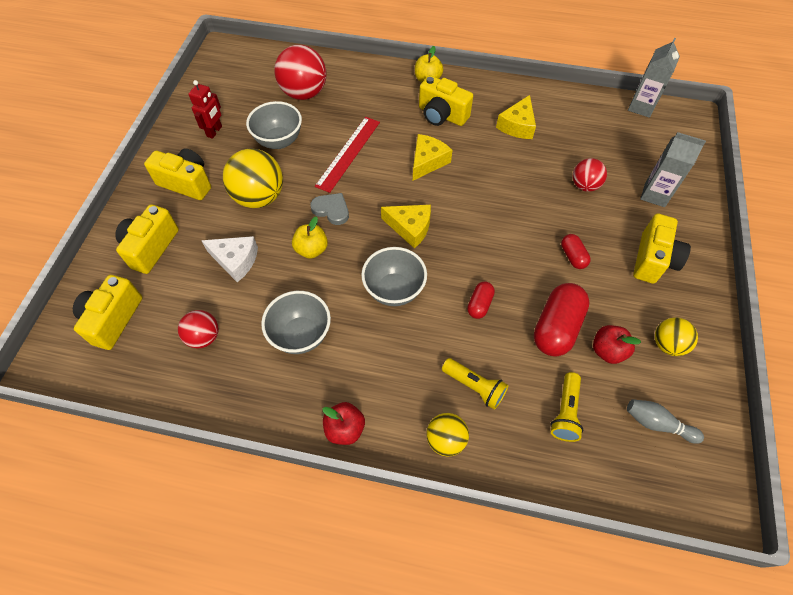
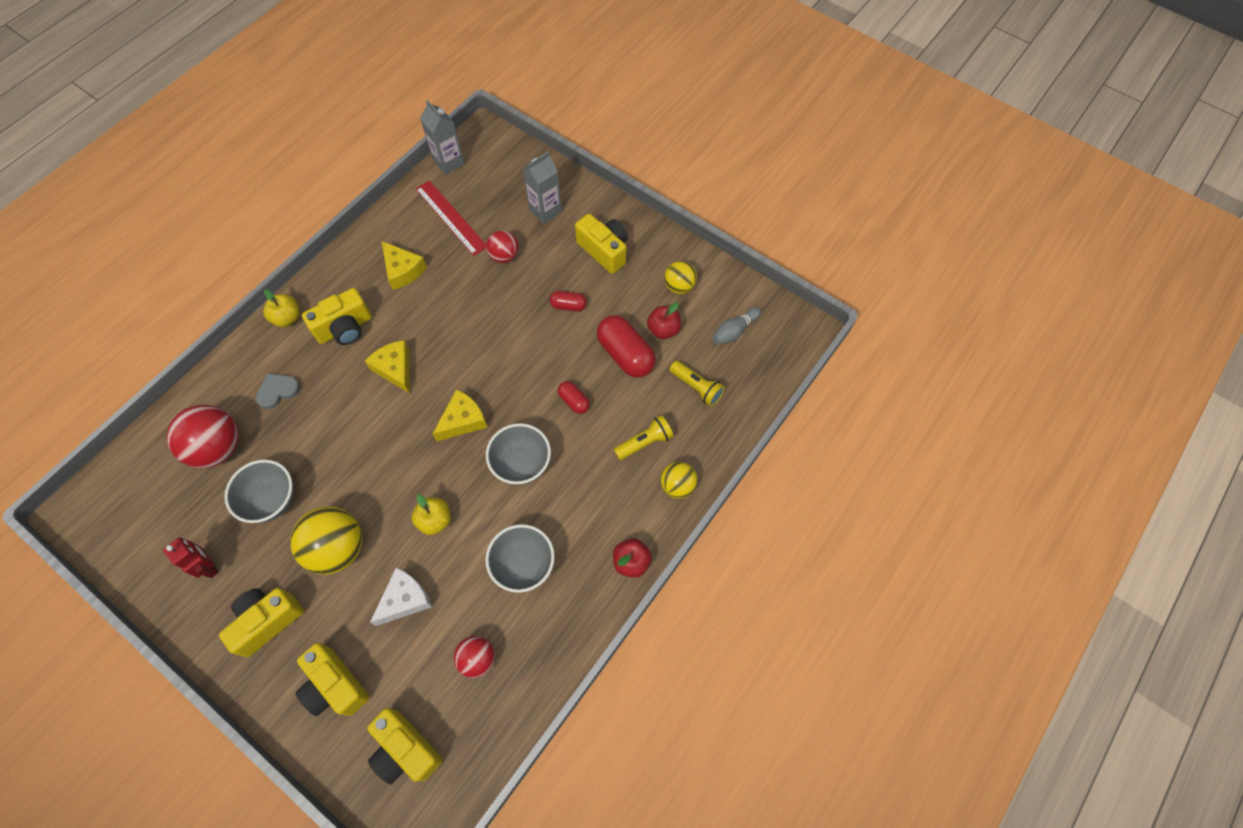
camera: 65 degrees left, 5 degrees up
(331, 210) = (398, 483): grey heart -> grey heart (278, 391)
(348, 153) = (336, 437): red ruler -> red ruler (450, 217)

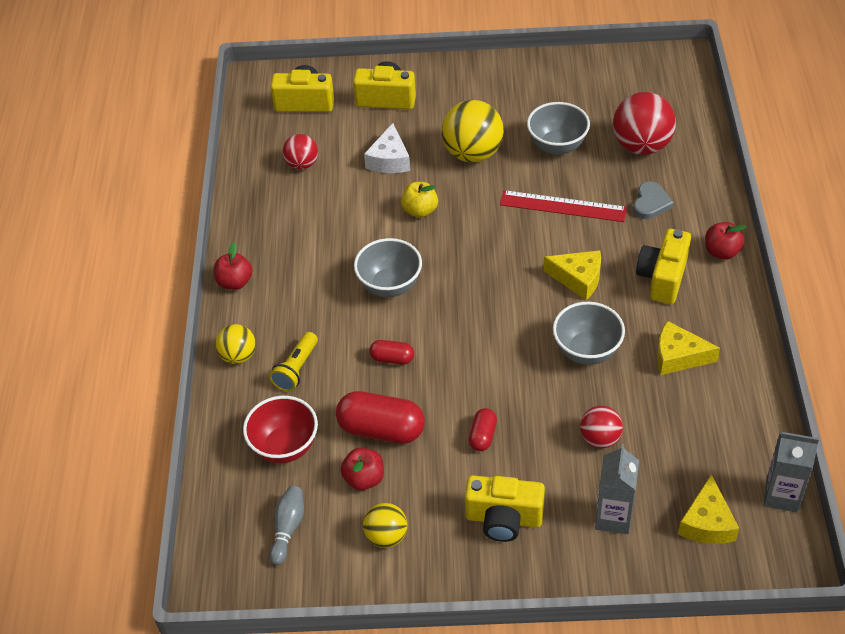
camera: 145 degrees right, 15 degrees down
(209, 566) = (549, 93): red robot -> none
(267, 621) = (471, 96): yellow camera -> none
(287, 318) = (721, 252): yellow apple -> red apple
(450, 217) = (701, 438): red ruler -> red ruler (563, 206)
(463, 420) = (474, 282): yellow cheese -> yellow cheese (707, 522)
(523, 565) = (320, 228): grey bowl -> grey bowl (587, 351)
(568, 306) = (482, 436): red capsule -> red capsule turned 45 degrees counterclockwise
(696, 387) = (285, 447): yellow flashlight -> red bowl

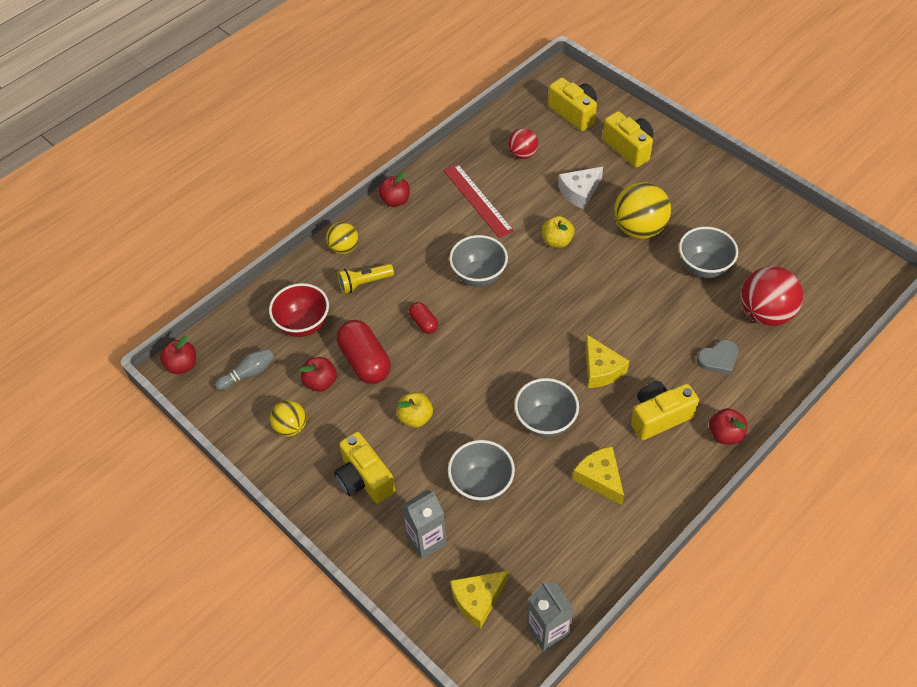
camera: 45 degrees right, 5 degrees up
(212, 576) = (182, 365): none -> red apple
(482, 436) = (415, 417): red capsule -> yellow apple
(563, 206) = (654, 312): red ruler -> red ruler (478, 200)
(600, 438) = (481, 484): red ball -> grey bowl

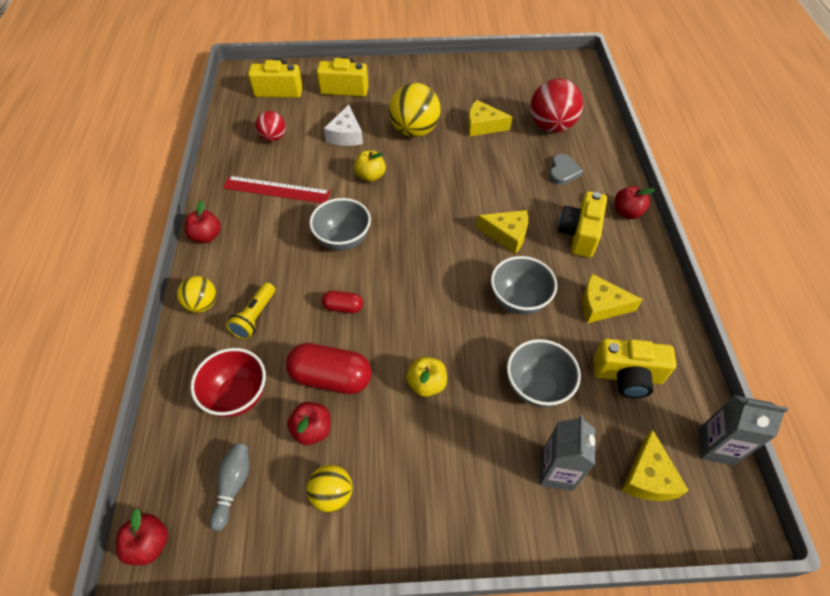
camera: 50 degrees left, 0 degrees up
(364, 479) = (449, 473): yellow camera -> yellow camera (627, 376)
(703, 267) = (483, 126): grey bowl -> yellow cheese

